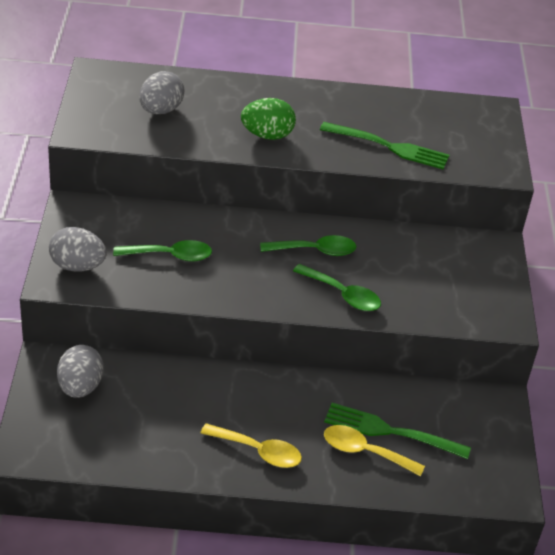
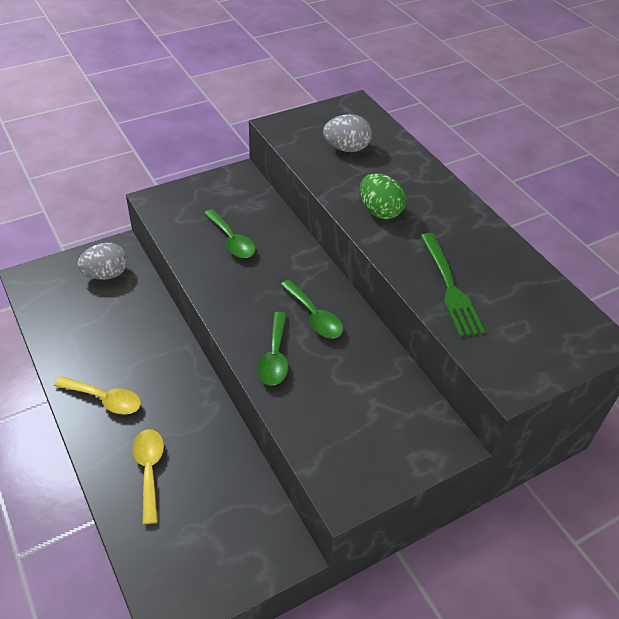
camera: 60 degrees right, 5 degrees up
(77, 266) = (180, 203): grey egg -> none
(258, 451) = (105, 399): yellow spoon -> yellow spoon turned 60 degrees counterclockwise
(390, 431) = (186, 478): green fork -> none

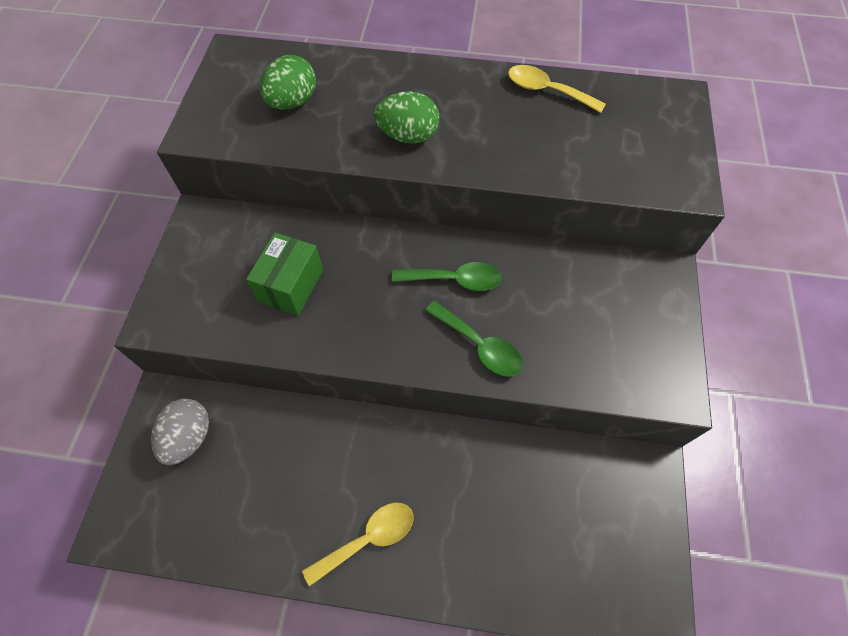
camera: 50 degrees left, 15 degrees up
(149, 470) = (489, 543): yellow spoon -> yellow spoon (546, 91)
(232, 241) = (291, 286): green spoon -> green box
(346, 148) = (292, 102): grey egg -> green egg
(450, 287) = (550, 151): green fork -> none

